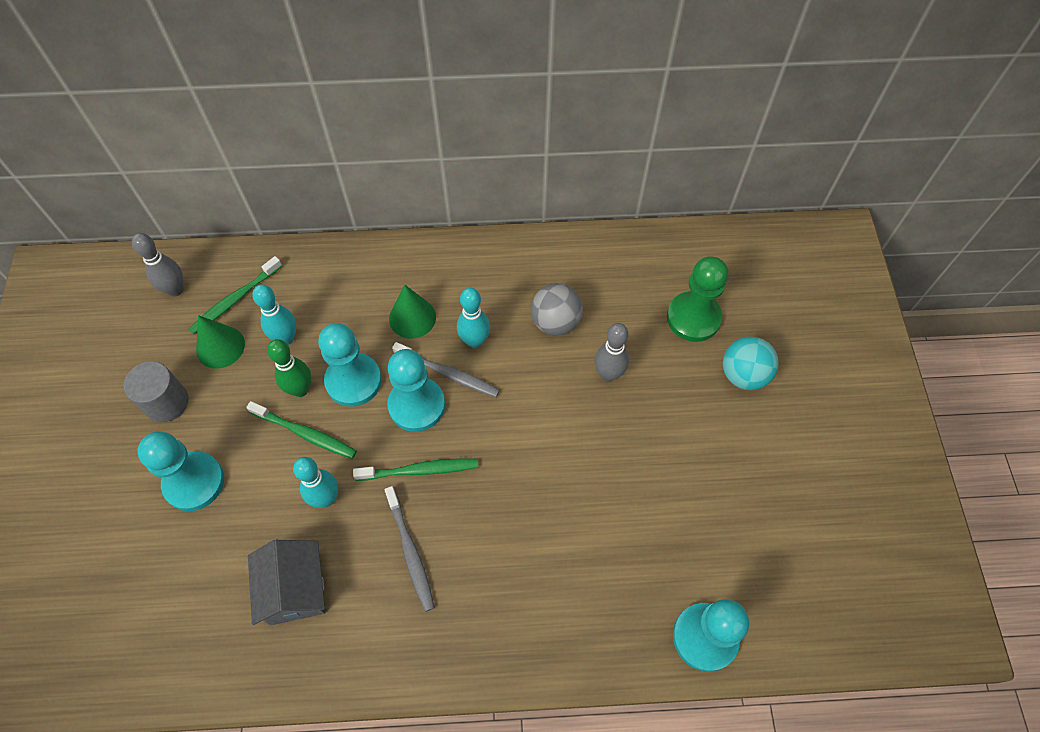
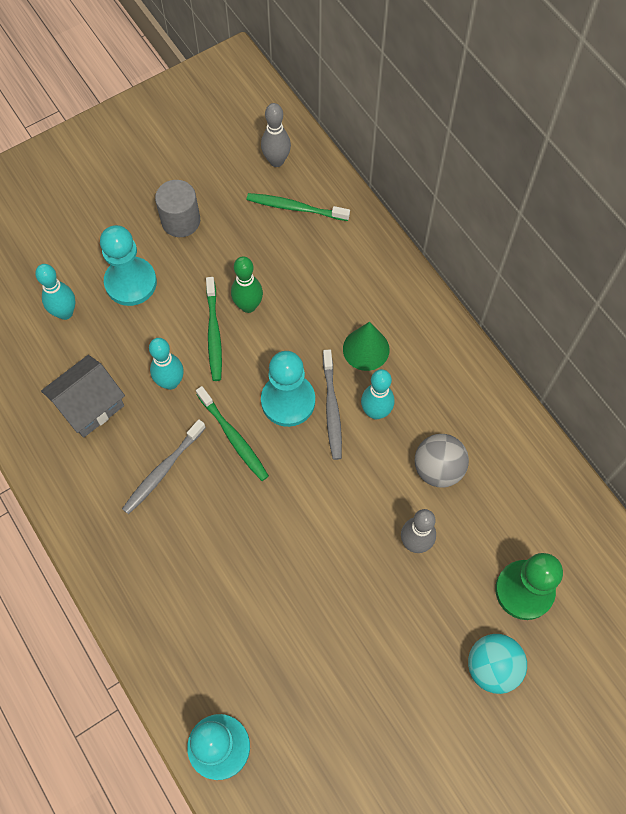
camera: 60 degrees right, 5 degrees up
(220, 347) = (248, 225): green cone -> none
(286, 338) = (285, 266): turquoise bowling pin -> turquoise bowling pin (65, 313)
(353, 381) = (280, 340): turquoise pawn -> none

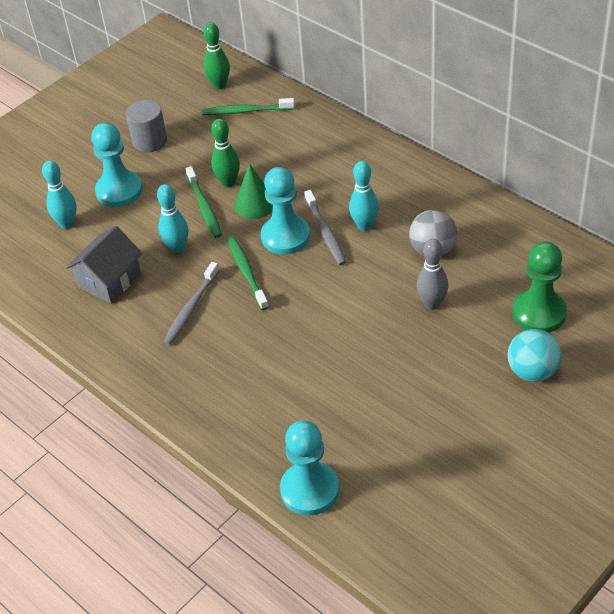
camera: 10 degrees left, 20 degrees down
(234, 438) = (246, 272): green toothbrush -> green toothbrush turned 150 degrees counterclockwise
(276, 161) = (219, 85): grey bowling pin -> green bowling pin
(366, 349) = (340, 187): green cone -> green cone (255, 204)

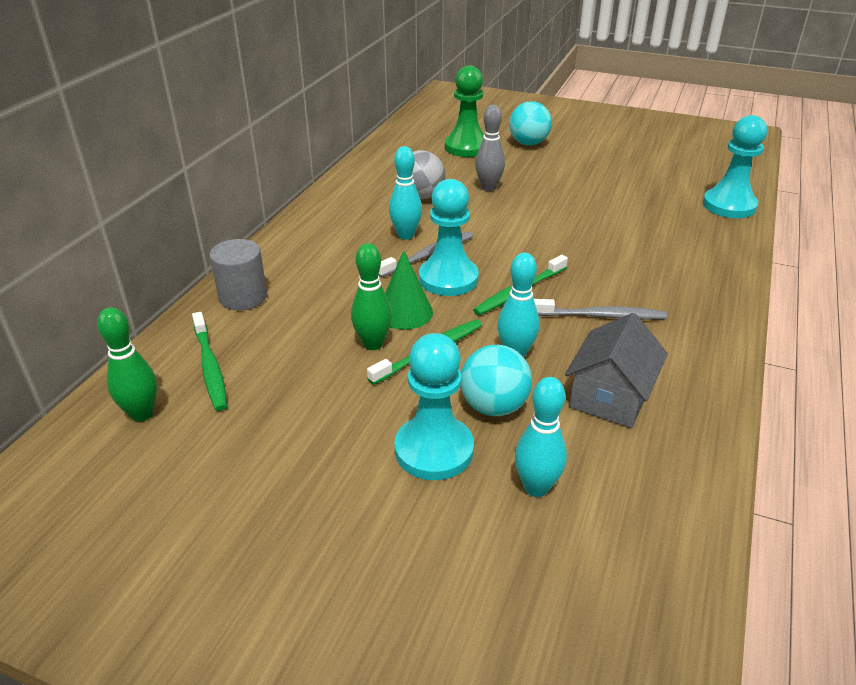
camera: 115 degrees left, 10 degrees down
(110, 280) = (610, 397): grey house -> grey house turned 75 degrees counterclockwise
(136, 224) = (494, 406): none -> turquoise ball
(150, 141) = (303, 453): grey cylinder -> grey cylinder (243, 297)

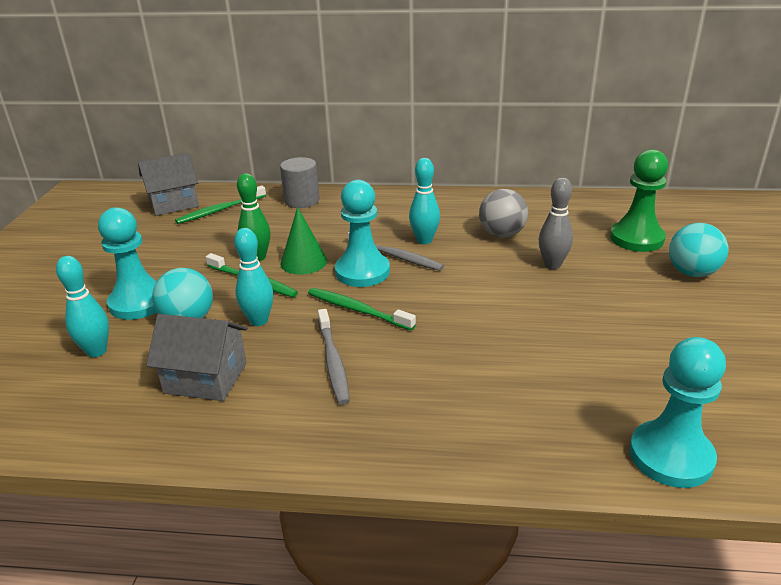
camera: 75 degrees right, 5 degrees down
(142, 413) = (173, 203): green bowling pin -> grey house

